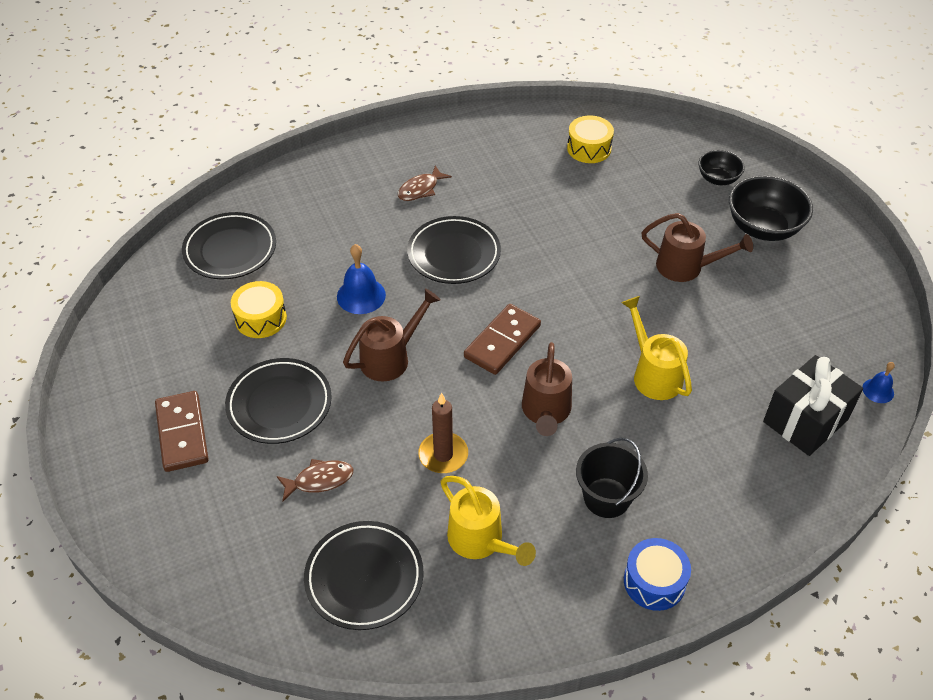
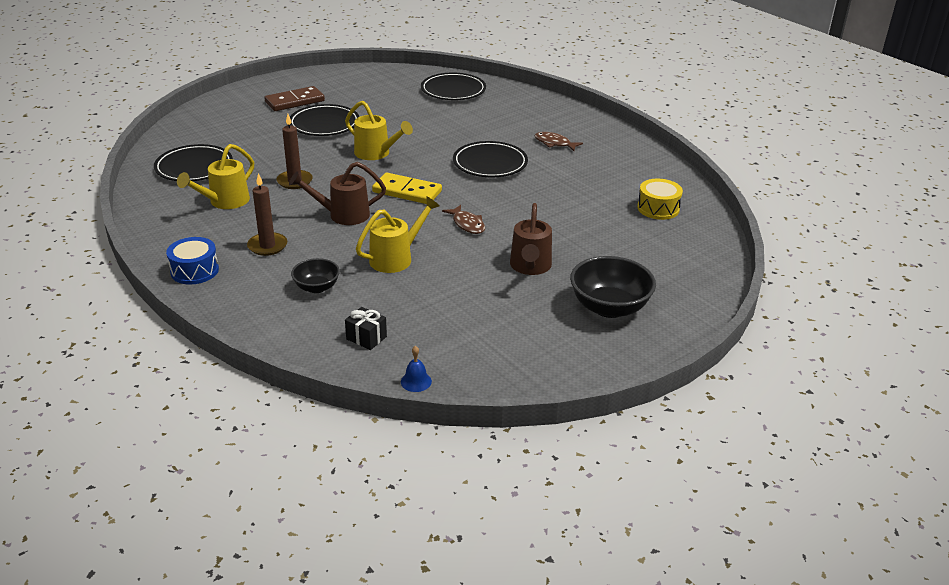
camera: 75 degrees right, 15 degrees down
(261, 318) = (395, 108): yellow drum -> none
(319, 480) = (266, 145): brown fish -> brown fish (467, 224)
(361, 295) = (431, 136): blue bell -> none
(391, 358) = (376, 153): brown watering can -> yellow watering can
(502, 341) = (407, 191): brown domino -> yellow domino
(606, 497) = (267, 246): black bucket -> brown candle
(718, 179) = (665, 278): black bowl -> black bowl (317, 287)
(805, 421) = (366, 338): black gift -> black gift, size x0.51

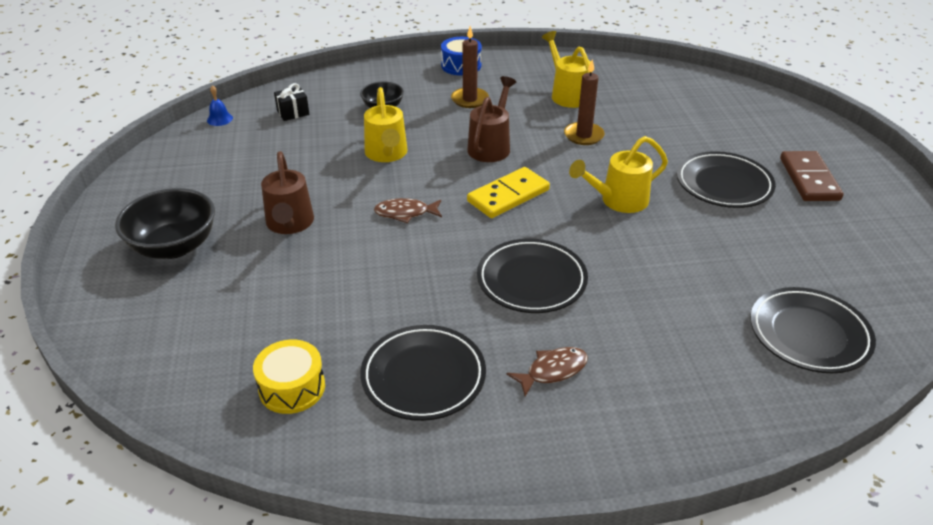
camera: 120 degrees right, 5 degrees up
(194, 167) = (651, 91): black plate -> black plate (423, 376)
(530, 267) = (289, 224): brown watering can -> brown watering can turned 135 degrees counterclockwise

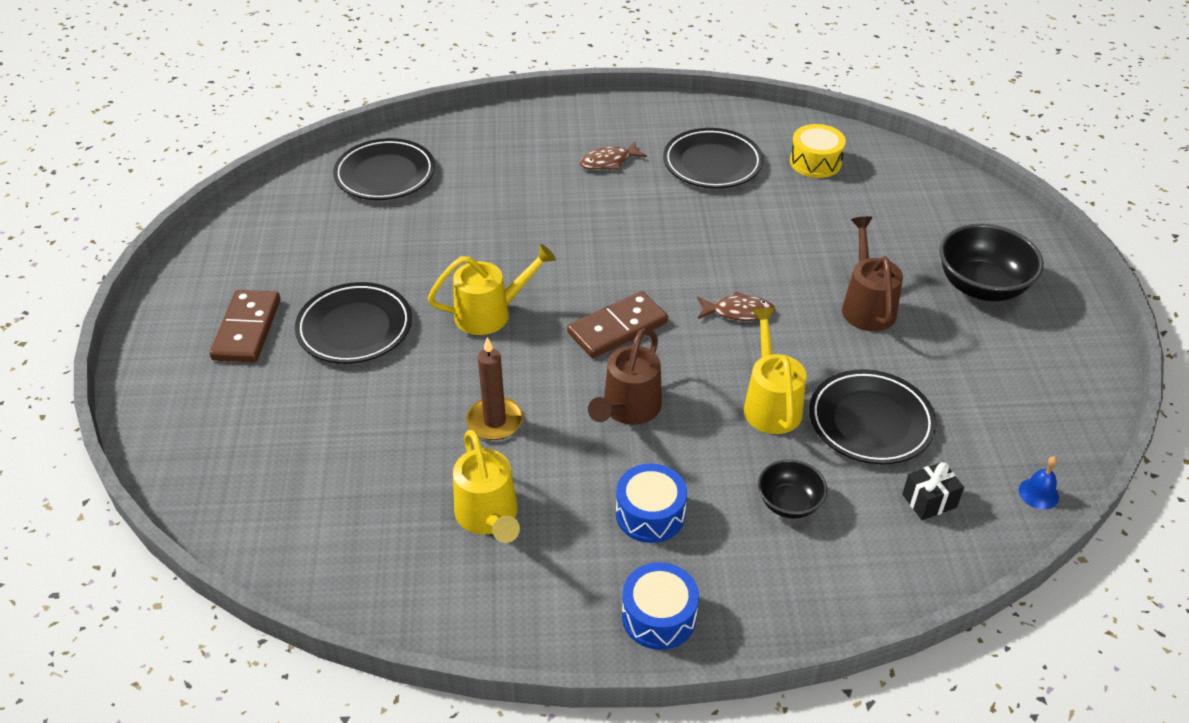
camera: 175 degrees left, 5 degrees up
(469, 99) = (650, 514): brown candle -> blue drum
(508, 196) = (617, 328): yellow domino -> brown domino
(531, 280) = (610, 231): black plate -> black plate (870, 422)

